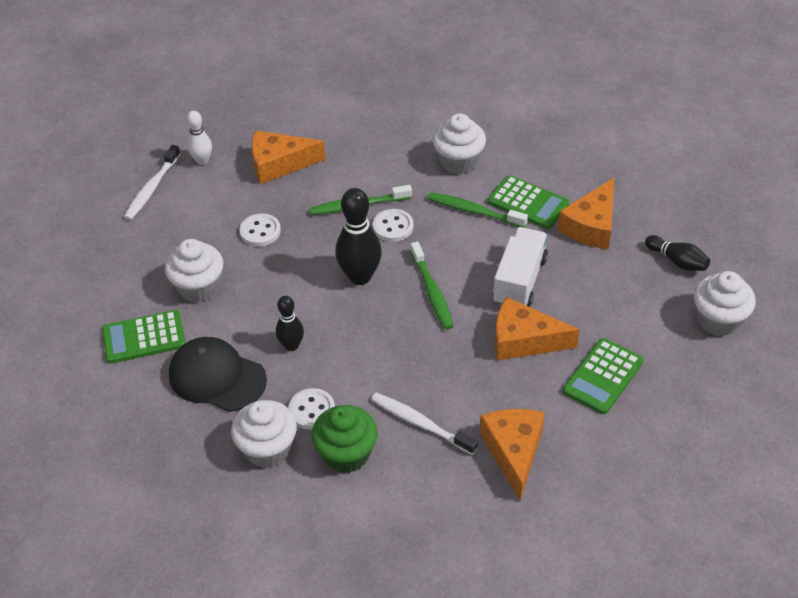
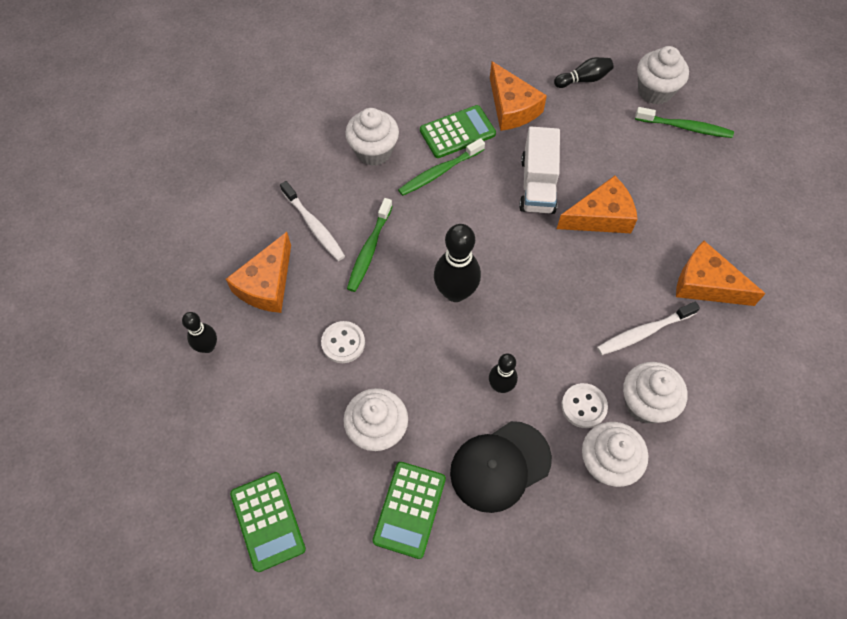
camera: 60 degrees left, 15 degrees up
(152, 188) = (210, 410): white toothbrush -> white toothbrush (314, 226)
(202, 160) = (208, 346): white bowling pin -> black bowling pin
(346, 454) = (645, 403): green cupcake -> white cupcake
(393, 227) = (414, 238): white button -> none
(432, 291) = (508, 249): green toothbrush -> green toothbrush (685, 127)
(519, 281) = (537, 185): white truck -> white truck turned 135 degrees counterclockwise
(524, 340) = (600, 216): orange cheese -> orange cheese turned 150 degrees counterclockwise
(603, 376) = (666, 187): green calculator -> green calculator (267, 521)

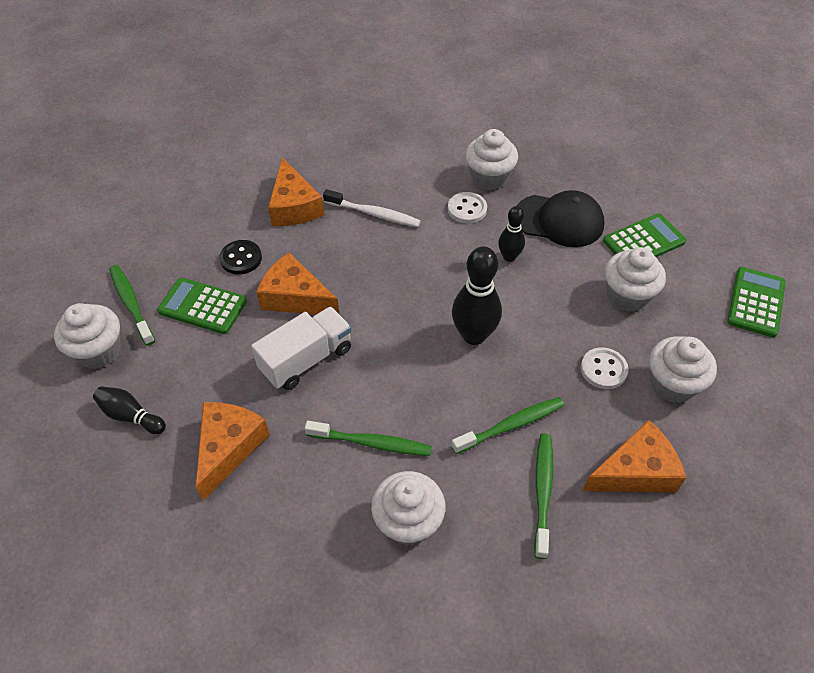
camera: 135 degrees left, 10 degrees down
(208, 346) = (732, 458): black bowling pin -> none
(314, 226) = (542, 491): white toothbrush -> green toothbrush
(457, 132) = (308, 468): green calculator -> green calculator (203, 306)
(645, 403) = (426, 184): white cupcake -> white cupcake (672, 384)
(674, 211) = (241, 258): none -> black button

